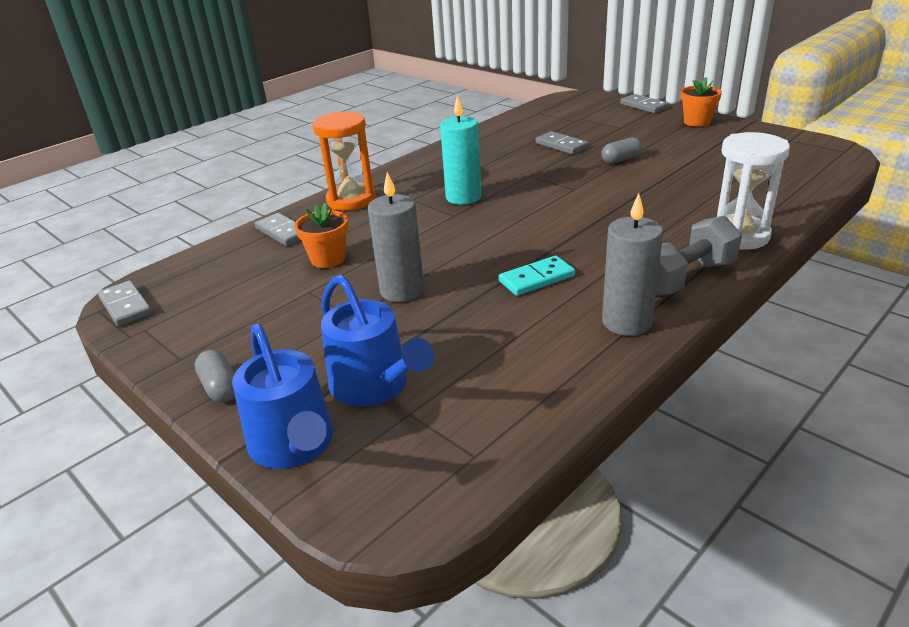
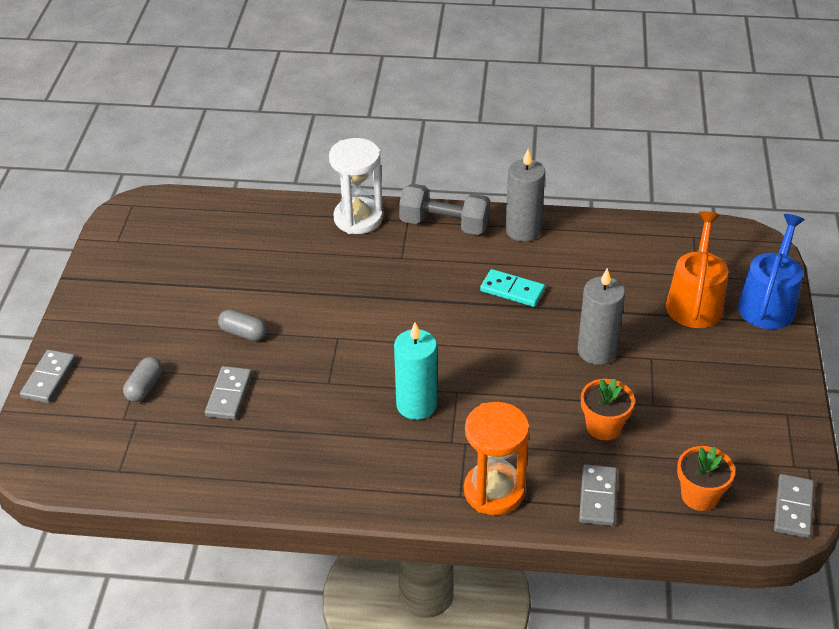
camera: 130 degrees left, 10 degrees up
(221, 387) = (778, 369): grey capsule -> grey capsule (144, 387)
(374, 385) = (695, 302): blue watering can -> orange watering can
(697, 122) = (92, 316): orange flower pot -> orange flower pot (699, 496)

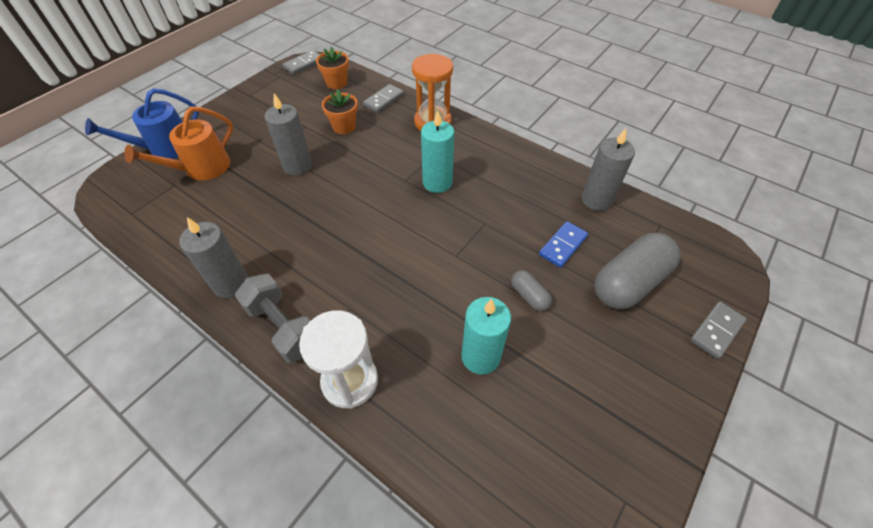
camera: 150 degrees left, 10 degrees up
(144, 387) = (629, 283): grey capsule -> grey capsule, size x2.11
(208, 469) = (596, 200): none -> grey candle
(229, 395) = (563, 246): grey domino -> blue domino
(264, 272) = (480, 356): none -> turquoise candle
(512, 290) = (299, 233): turquoise domino -> none

